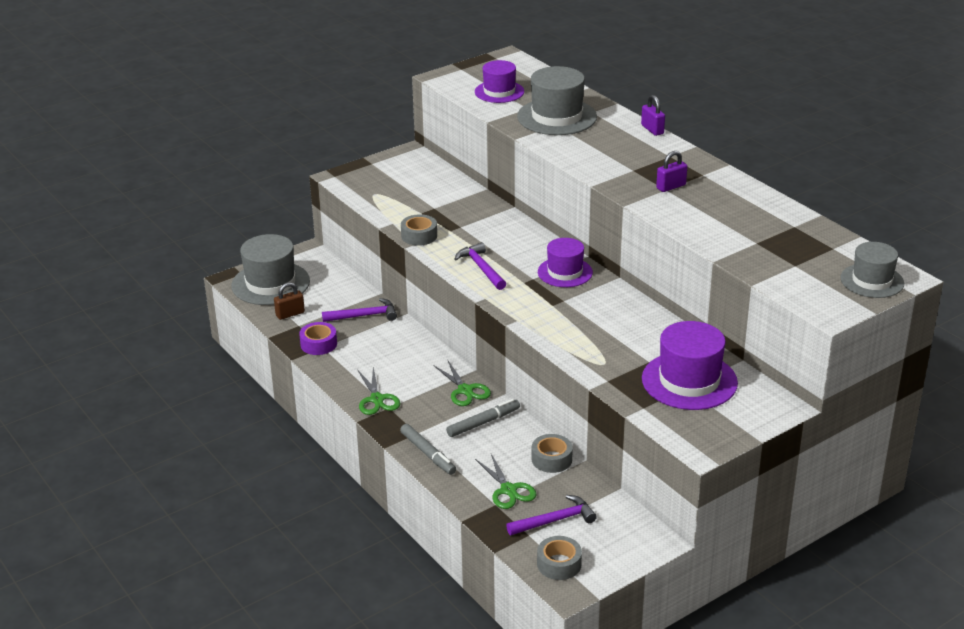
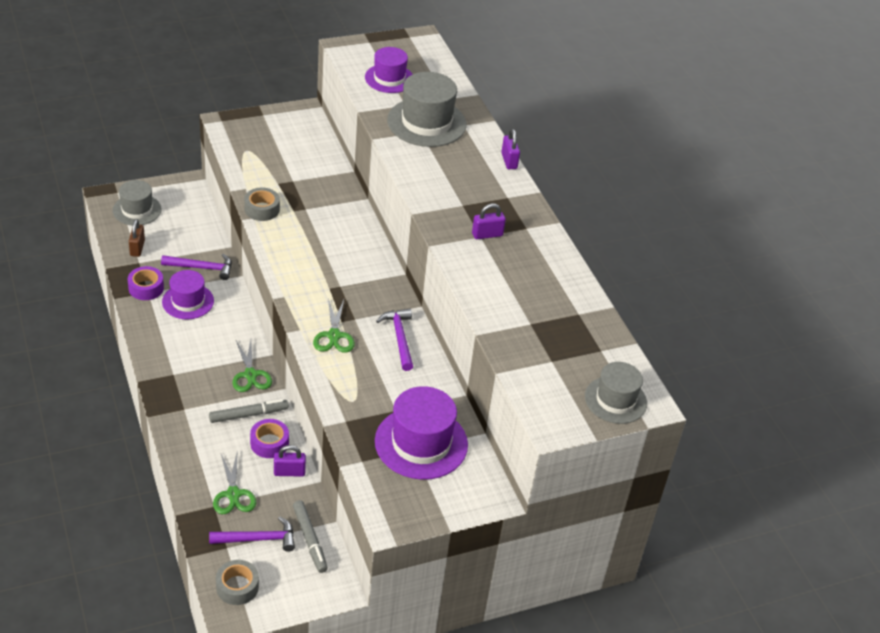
camera: 10 degrees right, 10 degrees up
(270, 283) = (137, 210): grey hat -> grey hat, size x0.64
(290, 314) = (137, 248): brown padlock -> brown padlock turned 75 degrees counterclockwise
(377, 399) = (167, 362): green scissors -> green scissors (334, 336)
(428, 454) = (182, 434): grey marker -> grey marker (310, 539)
(481, 268) = (299, 261): purple hammer -> purple hammer (399, 338)
(518, 441) = (269, 443): none -> purple tape
(551, 459) = (289, 472): grey tape -> purple padlock
(565, 272) = (373, 287): purple hat -> purple hat (188, 301)

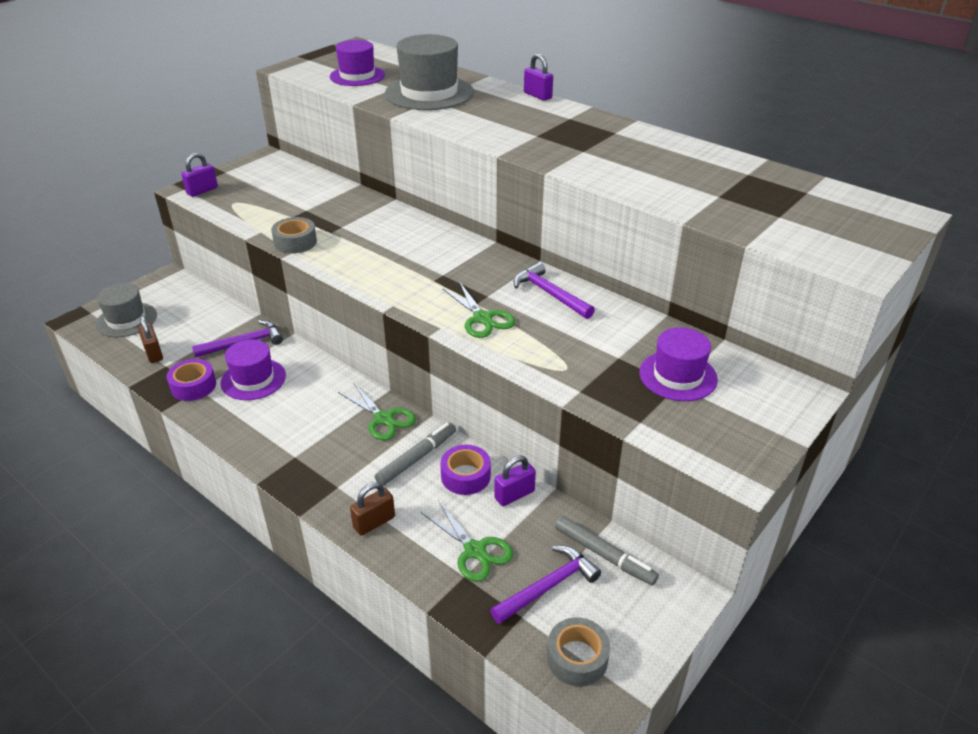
camera: 25 degrees left, 5 degrees down
(188, 444) = (374, 522): none -> brown padlock
(421, 443) = (678, 376): purple hat -> purple hat, size x0.64
(487, 234) = (588, 148): purple padlock -> purple padlock (202, 191)
(615, 400) = (877, 223): grey hat -> none

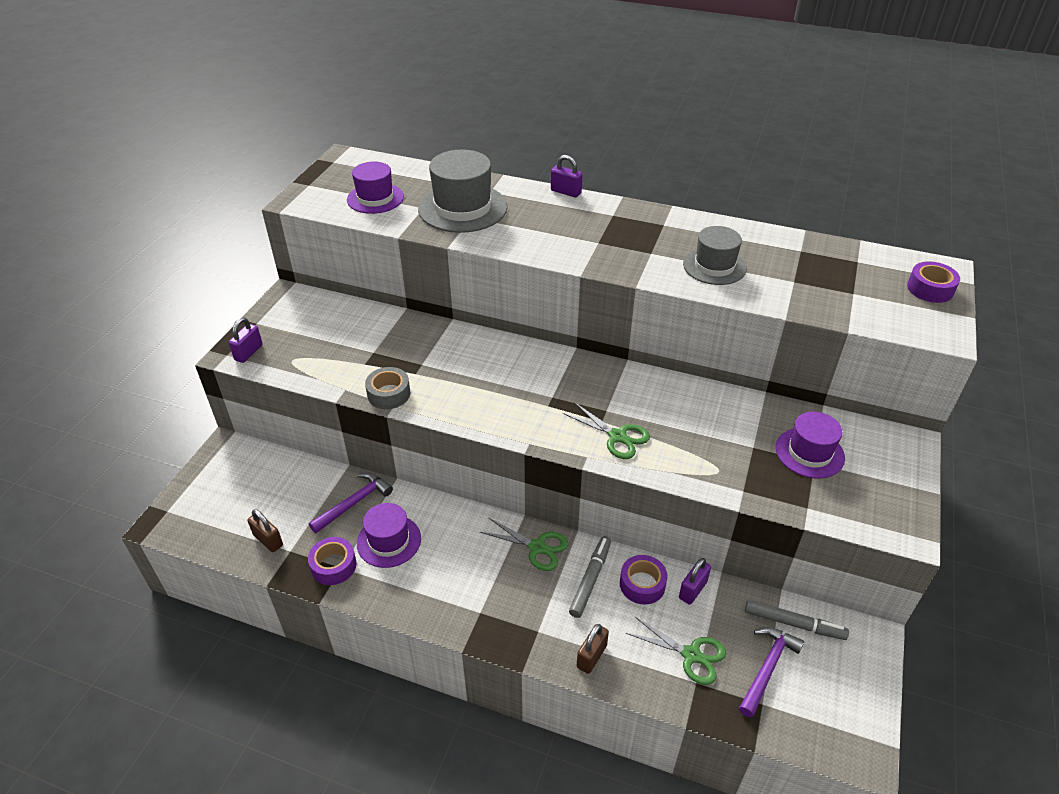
camera: 20 degrees left, 5 degrees up
(126, 320) = (213, 509): grey hat -> grey hat (714, 266)
(550, 294) = (658, 394): purple hammer -> none
(577, 658) = (824, 725): grey tape -> none
(876, 228) = (930, 289): none -> purple tape

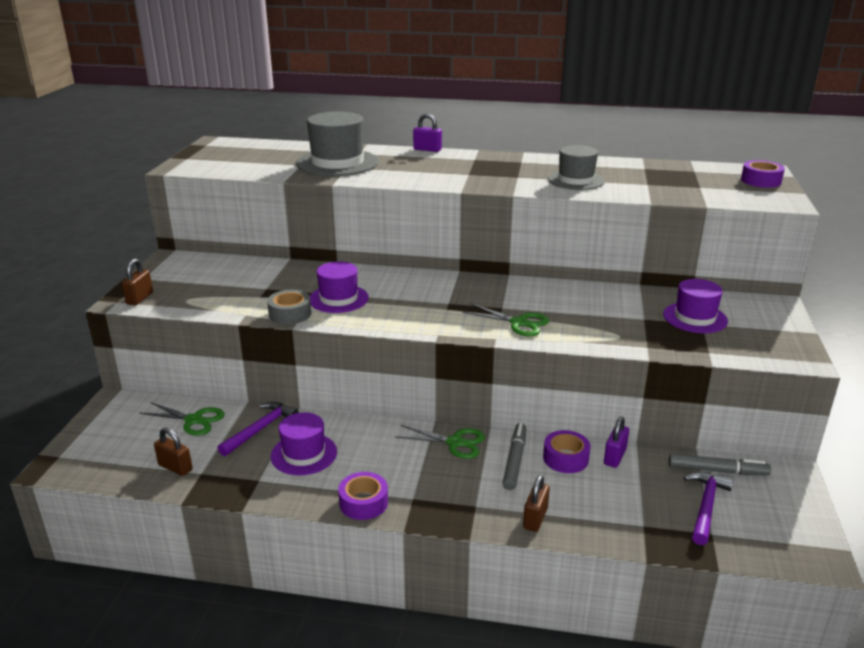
camera: 10 degrees left, 15 degrees down
(248, 352) = (140, 298): purple padlock -> brown padlock
(333, 565) = (250, 479): purple tape -> purple tape (363, 502)
(375, 198) = (253, 162): purple hat -> purple hat (338, 299)
(691, 655) = (631, 505): green scissors -> green scissors (194, 420)

